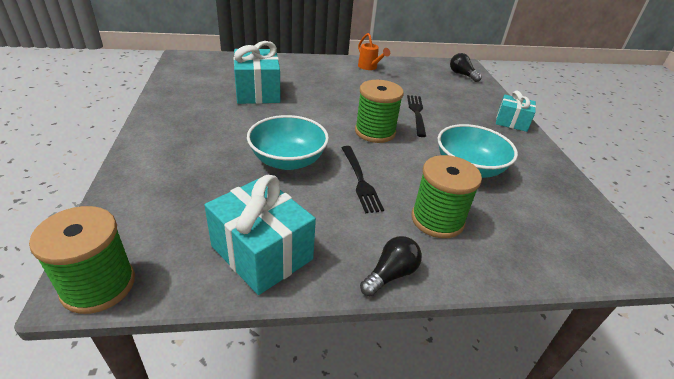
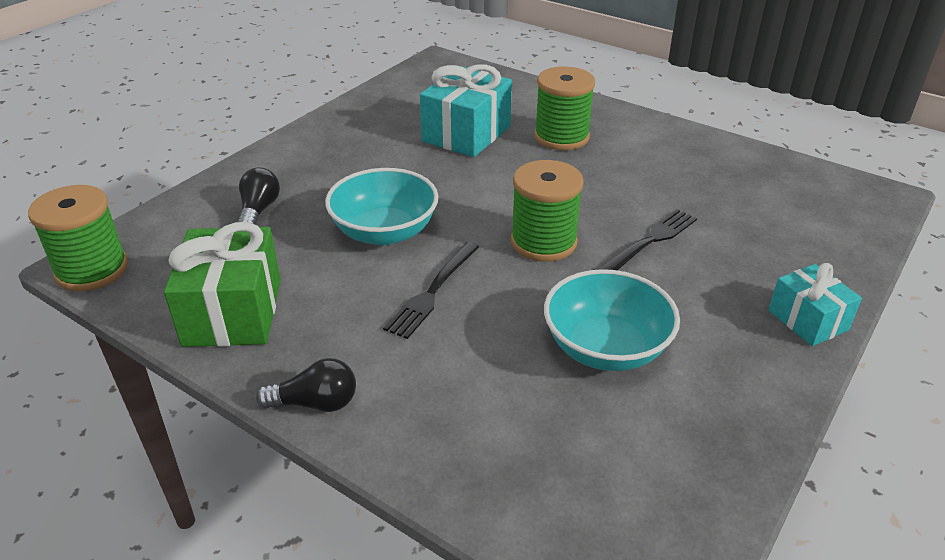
camera: 45 degrees right, 0 degrees up
(262, 252) = (233, 312): turquoise gift -> green gift
(369, 67) = (682, 146): orange watering can -> none
(437, 220) = (455, 382): green spool -> green spool (561, 137)
(462, 75) = (845, 211): black light bulb -> black light bulb (259, 210)

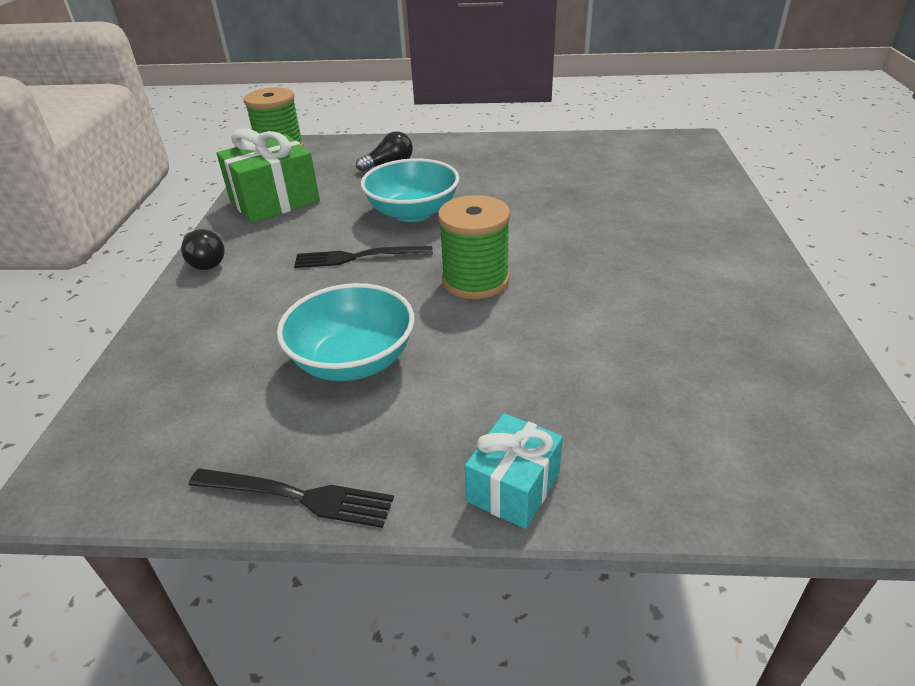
camera: 60 degrees right, 0 degrees up
(466, 134) = (594, 191): turquoise gift -> none
(561, 137) = (659, 232): green spool -> none
(650, 241) = (543, 335): black fork -> black fork (298, 496)

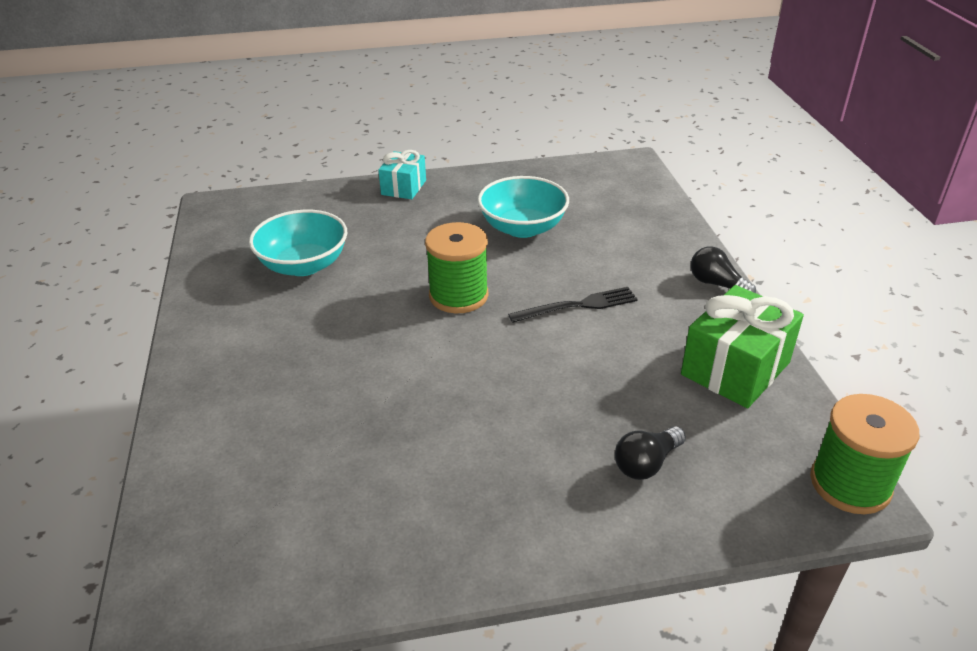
camera: 165 degrees right, 0 degrees up
(298, 496) = (509, 172): black fork -> none
(413, 213) = (558, 370): turquoise bowl -> turquoise bowl (304, 265)

